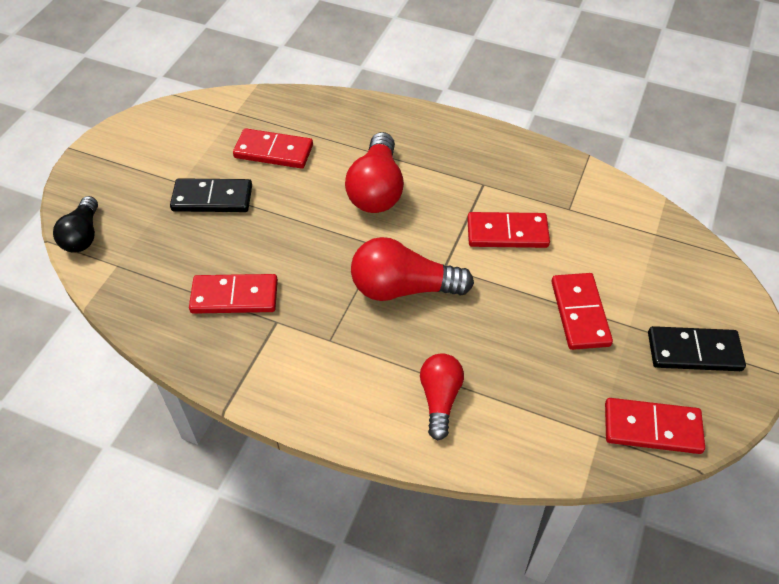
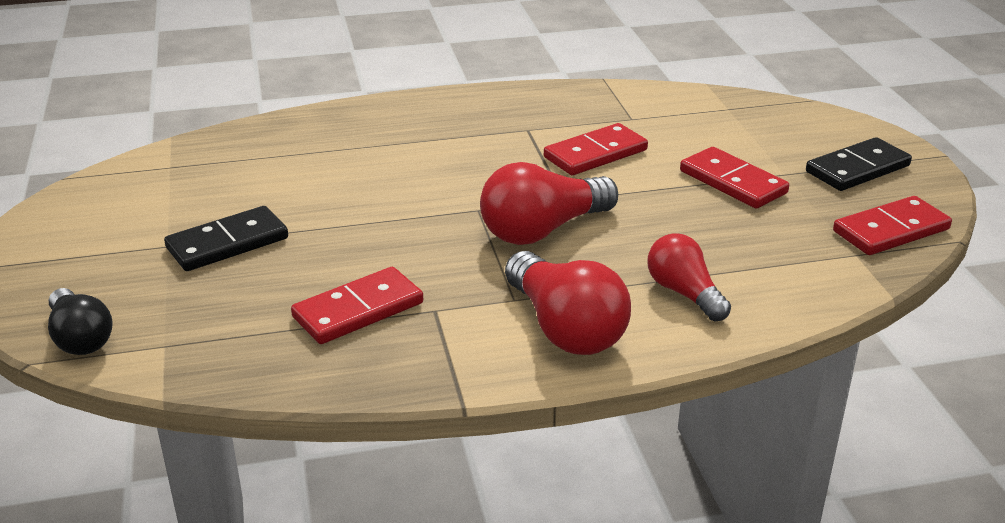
camera: 35 degrees left, 20 degrees down
(273, 151) = (260, 181): red domino -> none
(376, 189) = (420, 170): red light bulb -> red light bulb (565, 328)

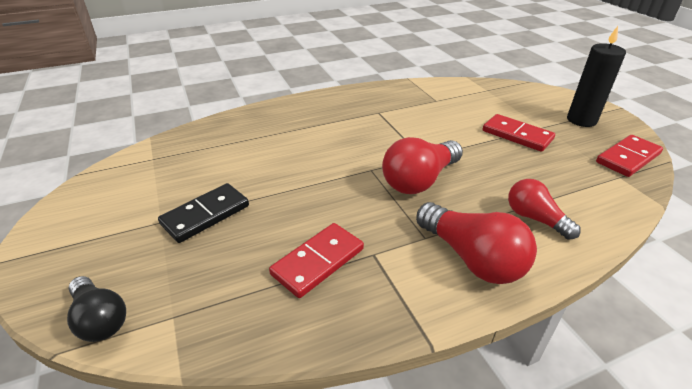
camera: 10 degrees left, 5 degrees up
(595, 154) = (426, 124): red domino -> none
(857, 169) = (581, 120): black domino -> black candle

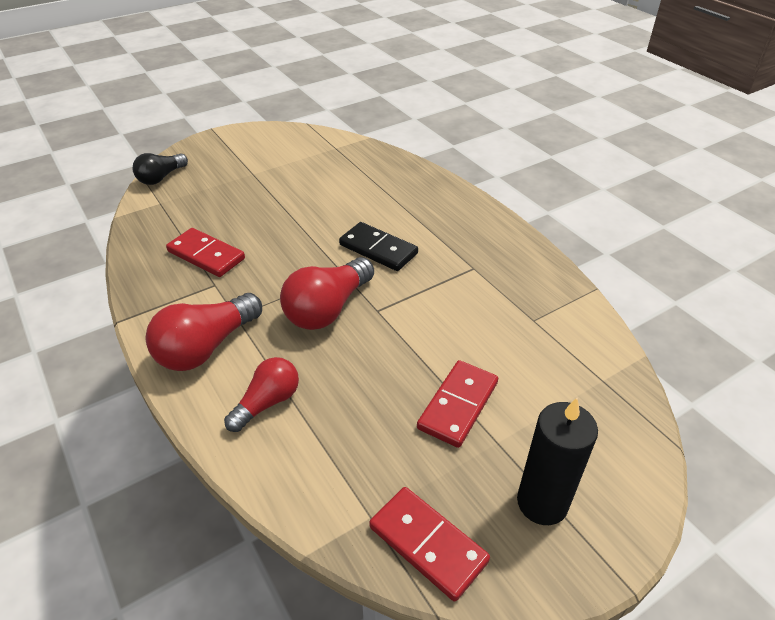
camera: 80 degrees right, 5 degrees up
(205, 215) = (261, 191): black domino -> black domino (378, 249)
(419, 180) = (328, 309): red light bulb -> red light bulb turned 90 degrees counterclockwise

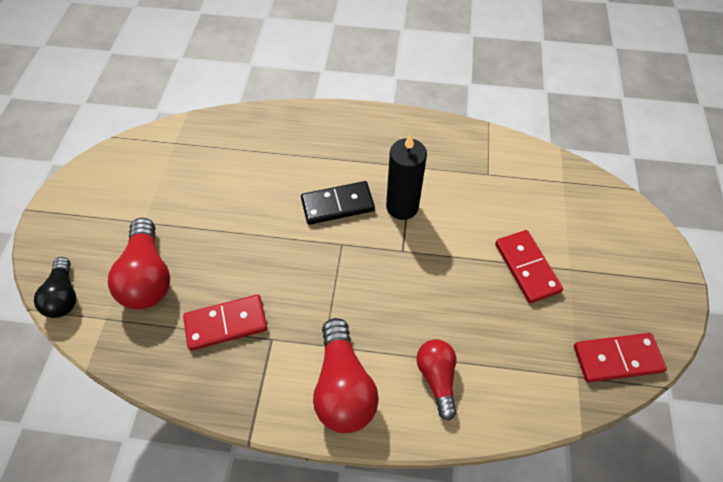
camera: 50 degrees left, 15 degrees up
(328, 309) = (373, 279): red light bulb -> red light bulb (148, 276)
(542, 502) = (626, 280): black candle -> black candle (402, 206)

